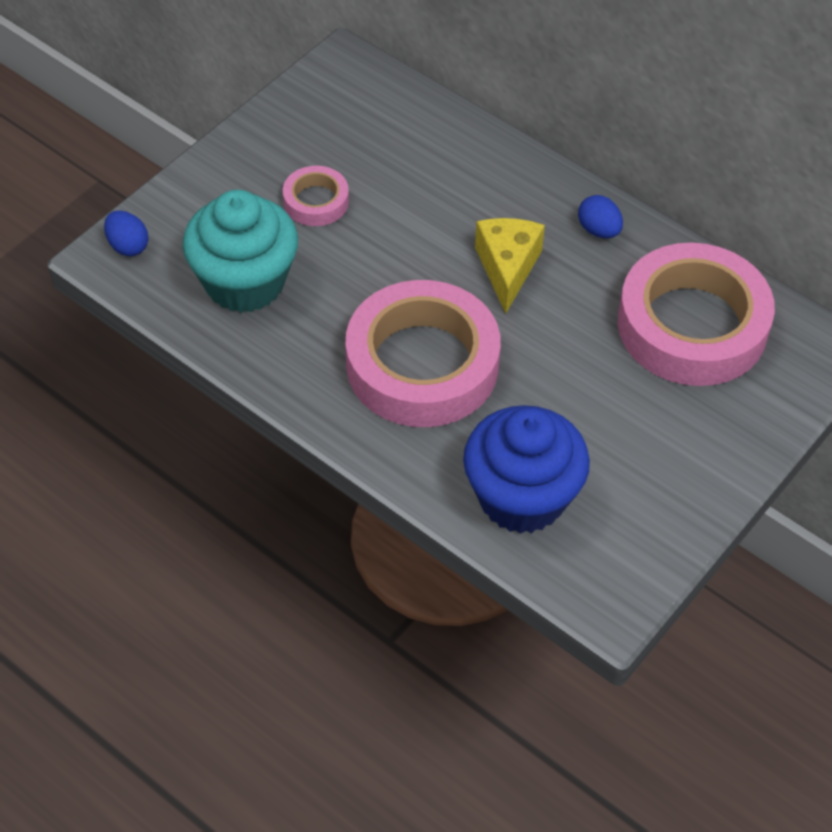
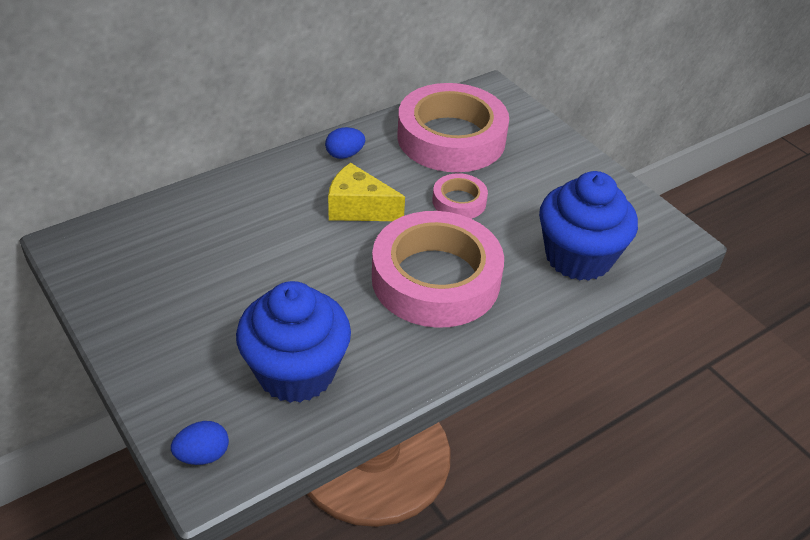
camera: 75 degrees left, 10 degrees down
(245, 282) = (296, 372): turquoise cupcake -> blue cupcake
(316, 201) = (225, 301): pink tape -> pink tape (459, 201)

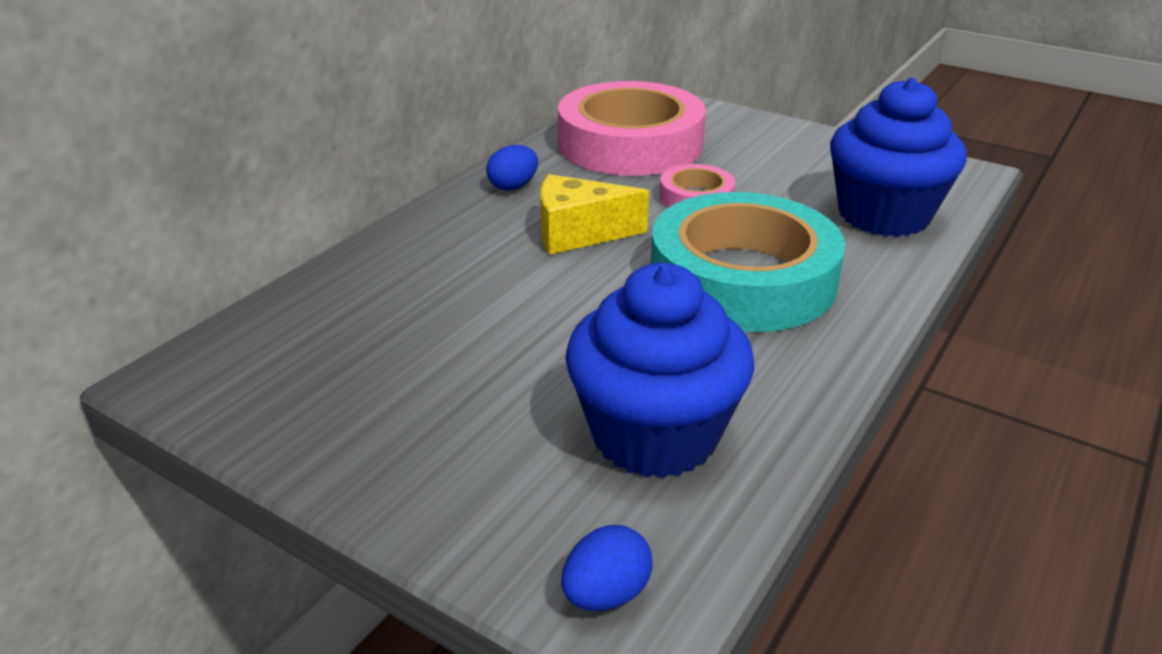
camera: 20 degrees left, 10 degrees down
(435, 279) = (742, 278): pink tape -> turquoise tape

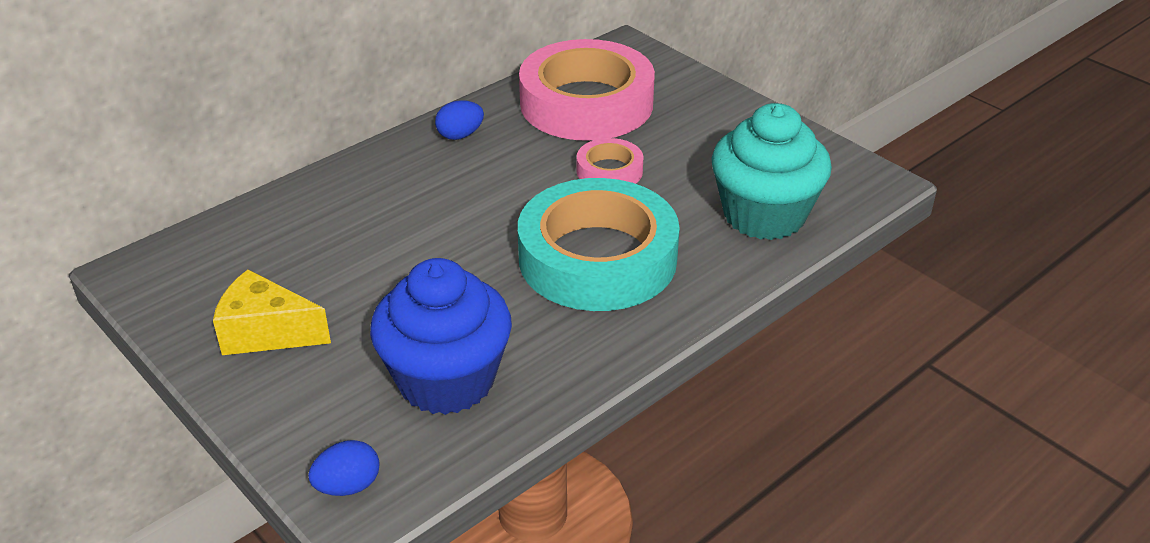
camera: 15 degrees right, 5 degrees up
(578, 233) = (488, 192): yellow cheese -> yellow cheese (266, 333)
(883, 215) = (764, 215): blue cupcake -> turquoise cupcake

